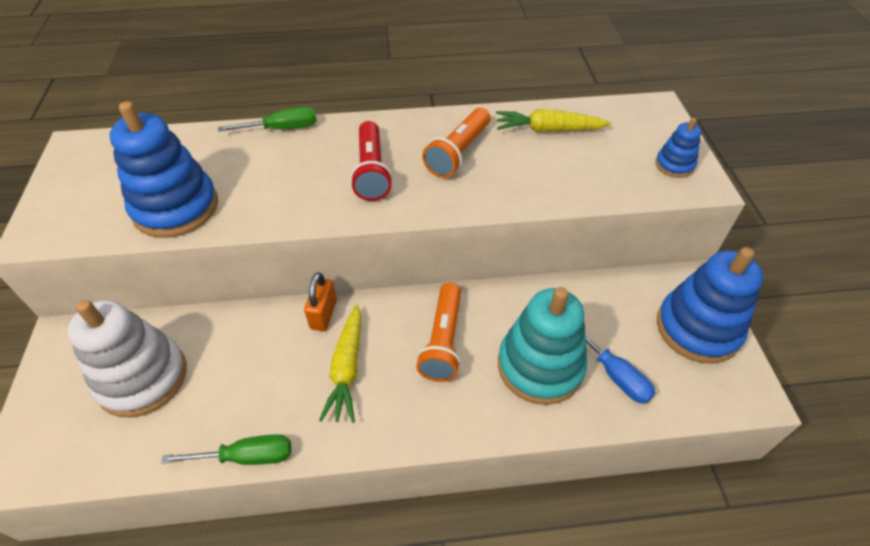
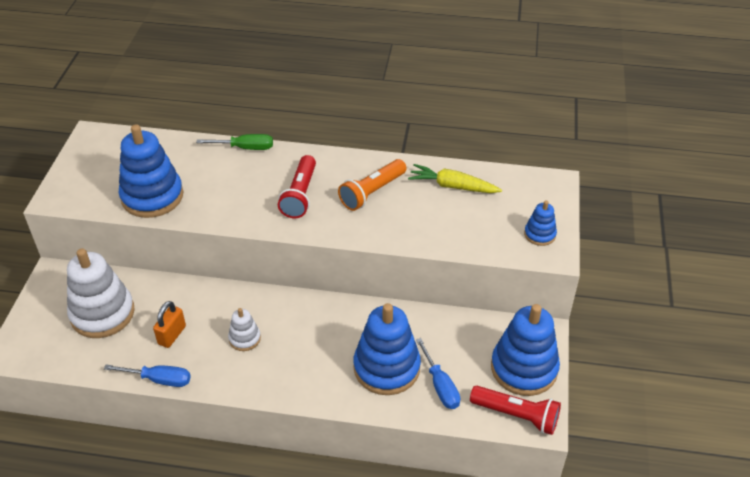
camera: 15 degrees right, 5 degrees down
(246, 457) = (159, 379): green screwdriver -> blue screwdriver
(323, 314) = (240, 297): orange padlock -> orange padlock (172, 335)
(347, 368) = (244, 338): yellow carrot -> white stacking toy
(443, 341) = (321, 334): orange flashlight -> none
(540, 366) = (386, 368): turquoise stacking toy -> blue stacking toy
(720, 391) = (516, 415): none -> red flashlight

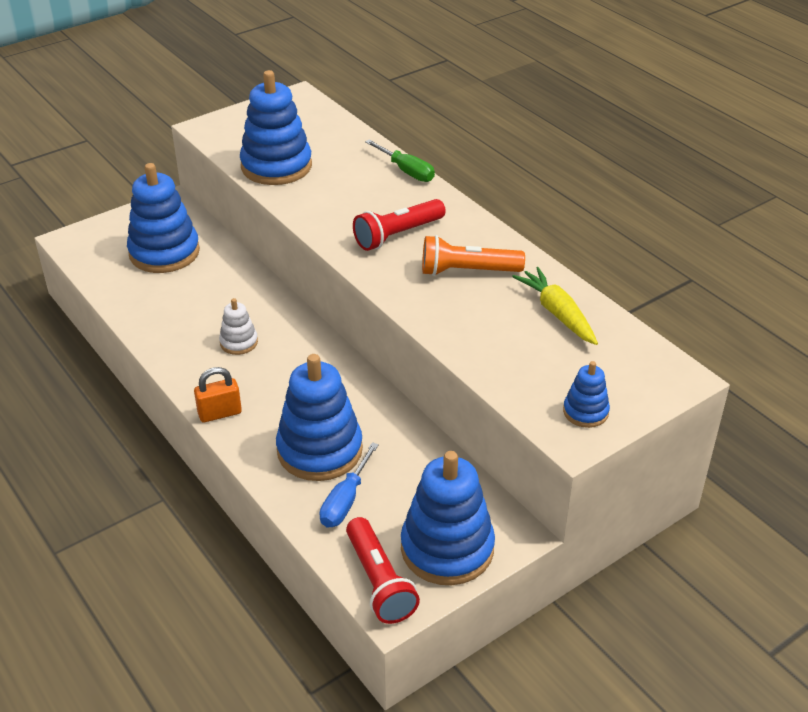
camera: 45 degrees right, 5 degrees down
(102, 313) = (164, 252): white stacking toy -> blue stacking toy
(159, 379) = (136, 327): blue screwdriver -> none
(172, 335) = (190, 302): orange padlock -> orange padlock (220, 413)

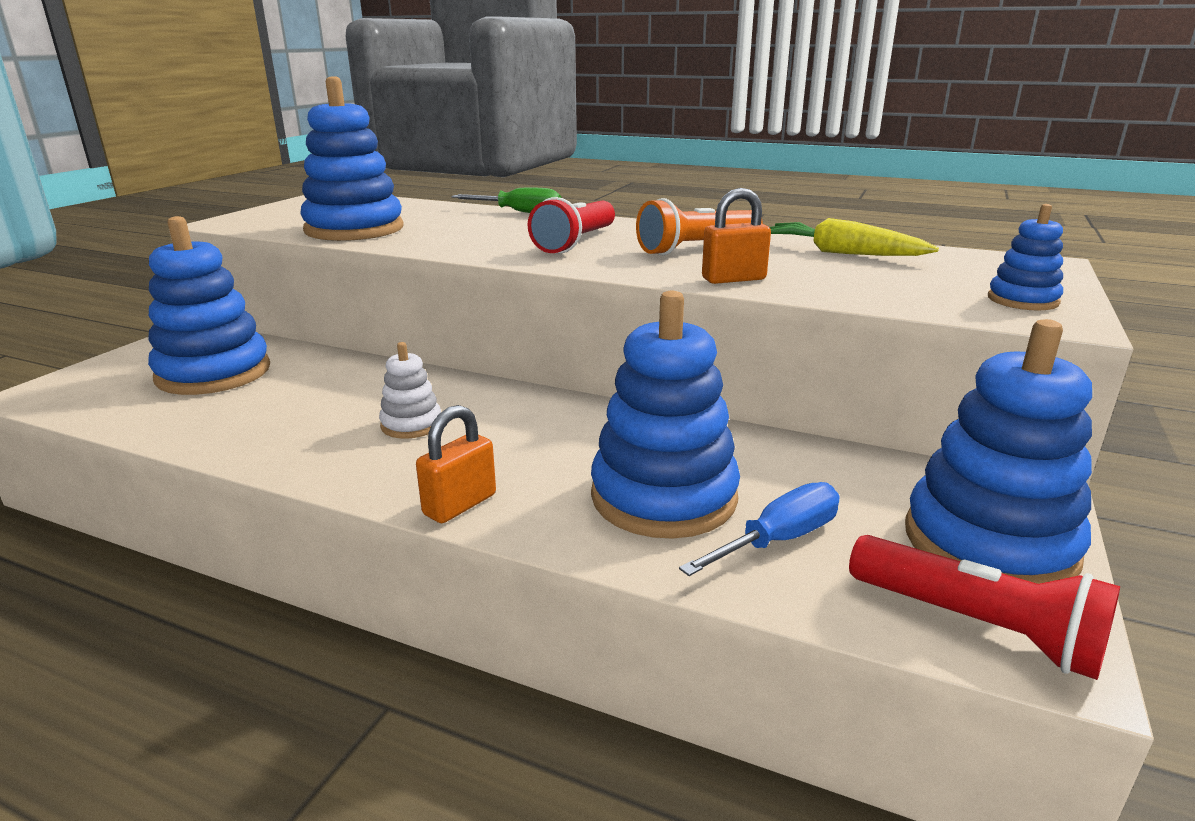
camera: 30 degrees left, 15 degrees down
(345, 500) = (778, 540): blue screwdriver -> blue screwdriver turned 120 degrees counterclockwise
(441, 321) = (733, 279): none -> orange padlock

